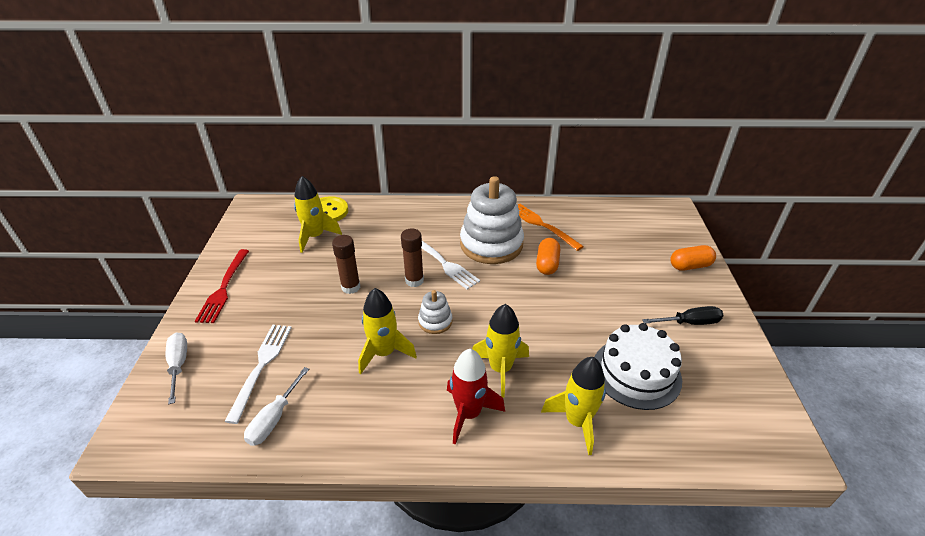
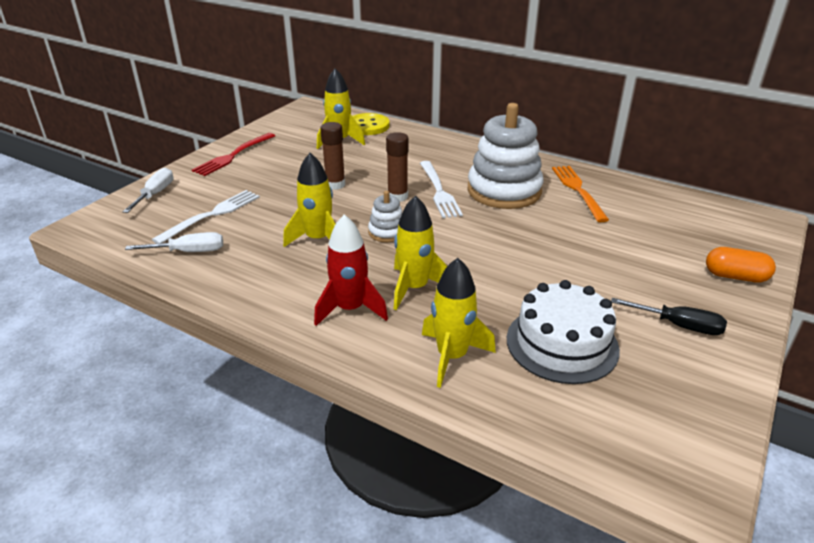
camera: 30 degrees right, 5 degrees down
(274, 418) = (189, 252): white screwdriver -> white screwdriver turned 150 degrees counterclockwise
(547, 264) = (550, 223): orange capsule -> none

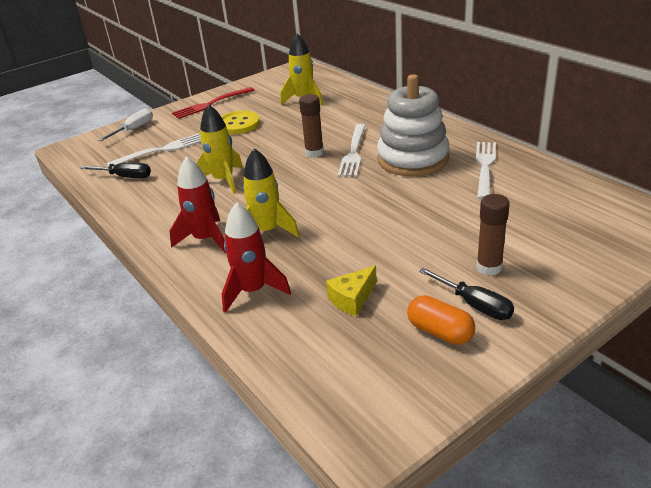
camera: 25 degrees right, 0 degrees up
(189, 252) = (125, 177): white screwdriver -> black screwdriver
(335, 184) = (271, 137): brown glue stick -> brown glue stick (489, 267)
(368, 126) = (338, 88): yellow button -> yellow button (238, 124)
(387, 232) = (282, 182): white stacking toy -> none
(452, 356) = (253, 291): yellow rocket -> red rocket
(562, 343) = (352, 299): white cake -> yellow cheese
(577, 190) = (485, 167): orange fork -> white fork
(735, 276) = (576, 271): orange capsule -> orange capsule (440, 332)

